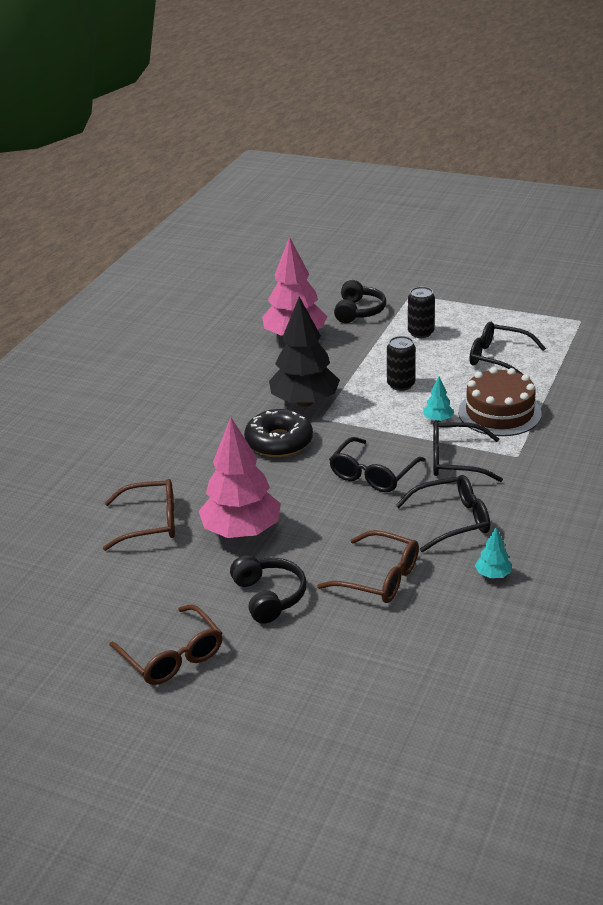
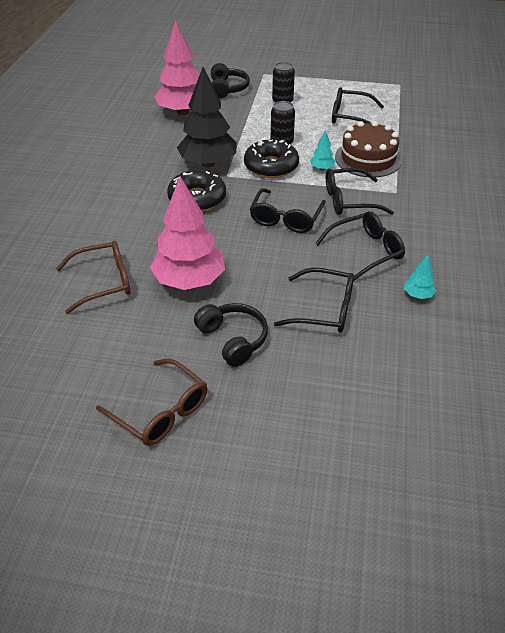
camera: 15 degrees left, 10 degrees up
(377, 412) = (271, 166): none -> black donut
(379, 578) = (324, 309): brown glasses -> black glasses

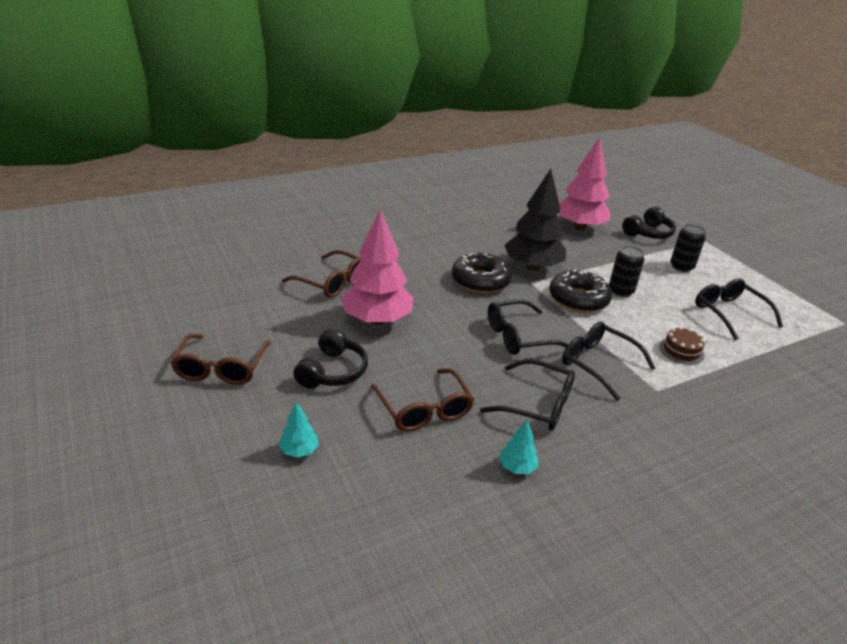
camera: 50 degrees right, 10 degrees down
(322, 168) = (620, 328): turquoise tree -> turquoise tree (299, 451)
(324, 309) = (424, 409): black glasses -> brown glasses
(368, 158) = (681, 351): brown cake -> brown cake, size x0.53

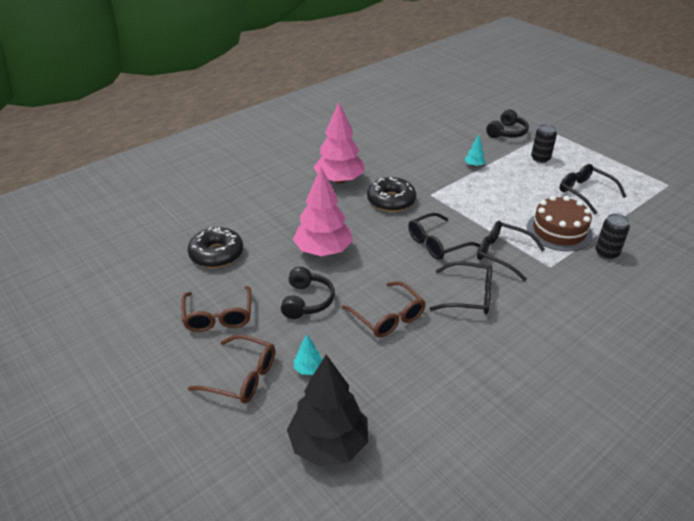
camera: 10 degrees left, 5 degrees up
(332, 282) = (273, 225): brown glasses -> brown glasses (242, 377)
(517, 467) = (470, 347): turquoise tree -> turquoise tree (474, 165)
(532, 267) = (427, 180): black tree -> black tree (328, 444)
(578, 299) = (471, 202): black donut -> black donut (216, 254)
(579, 227) = (452, 137): pink tree -> pink tree (339, 180)
(620, 291) = (501, 189): black can -> black can (606, 253)
(681, 351) = (559, 231): brown cake -> brown cake, size x1.90

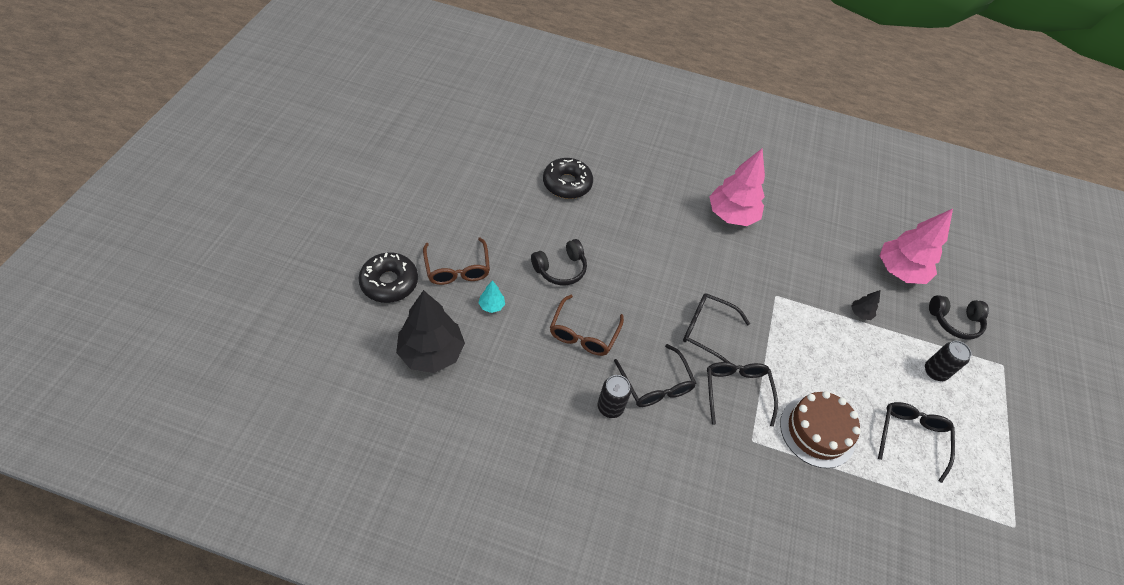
camera: 50 degrees right, 15 degrees up
(218, 316) = (504, 222): brown glasses -> none
(323, 251) = (627, 250): pink tree -> pink tree (899, 271)
(391, 201) = (737, 268): black donut -> black donut (389, 282)
(474, 165) = (860, 313): turquoise tree -> black tree
(606, 253) = (819, 489): black can -> black can (610, 407)

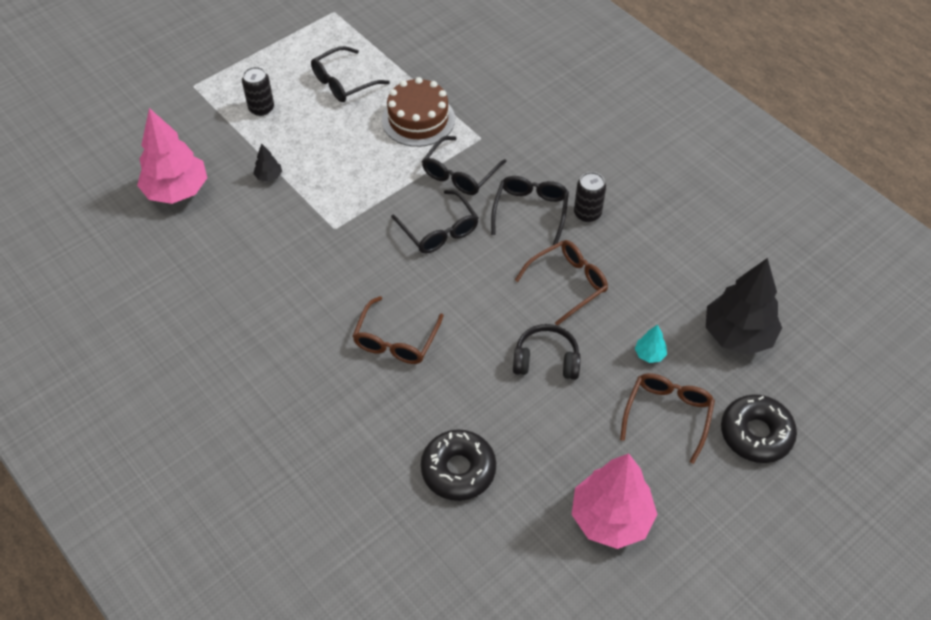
camera: 140 degrees left, 0 degrees up
(664, 238) = (396, 340): none -> brown glasses
(731, 215) = (289, 330): pink tree -> pink tree (611, 518)
(954, 321) = (187, 130): black headphones -> none

